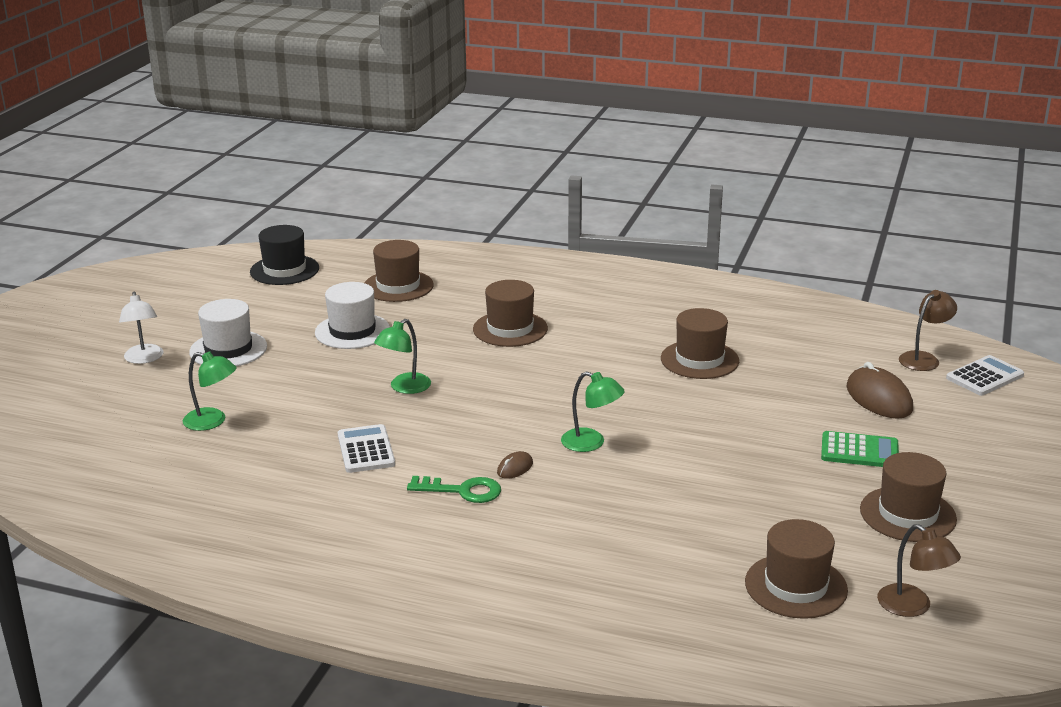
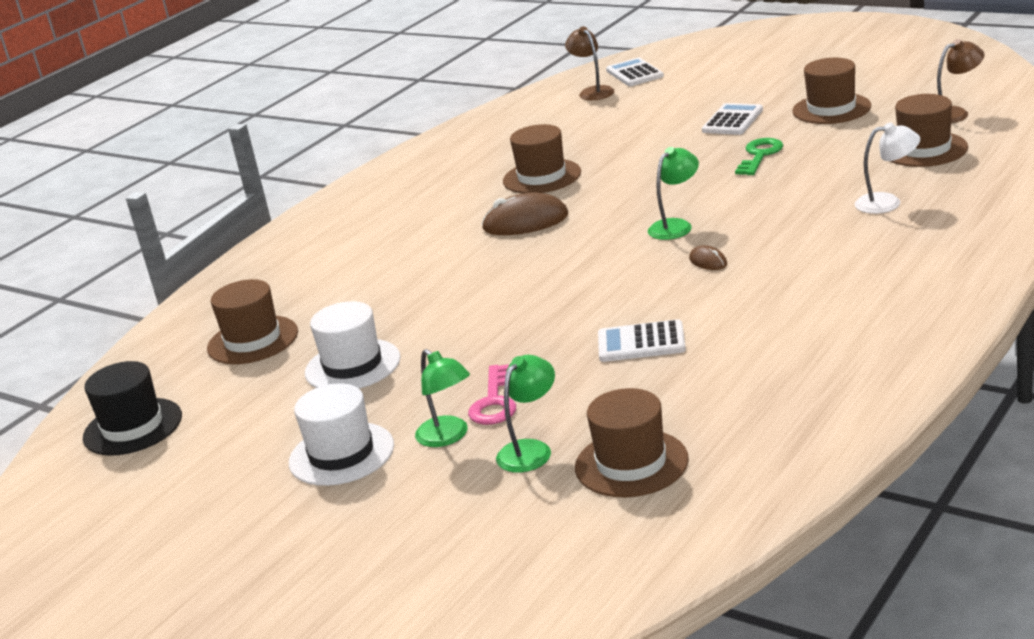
camera: 70 degrees left, 0 degrees up
(144, 359) = (323, 523): white lamp -> white lamp (887, 202)
(285, 397) = (494, 402): none -> pink key
(404, 388) = (514, 326): green lamp -> green lamp (448, 437)
(462, 491) = (742, 286): green key -> green key (760, 155)
(510, 329) = (415, 269): brown hat -> brown hat (631, 463)
(859, 451) = (732, 120): green calculator -> white calculator
(879, 398) = (650, 110): brown mouse -> brown mouse (525, 222)

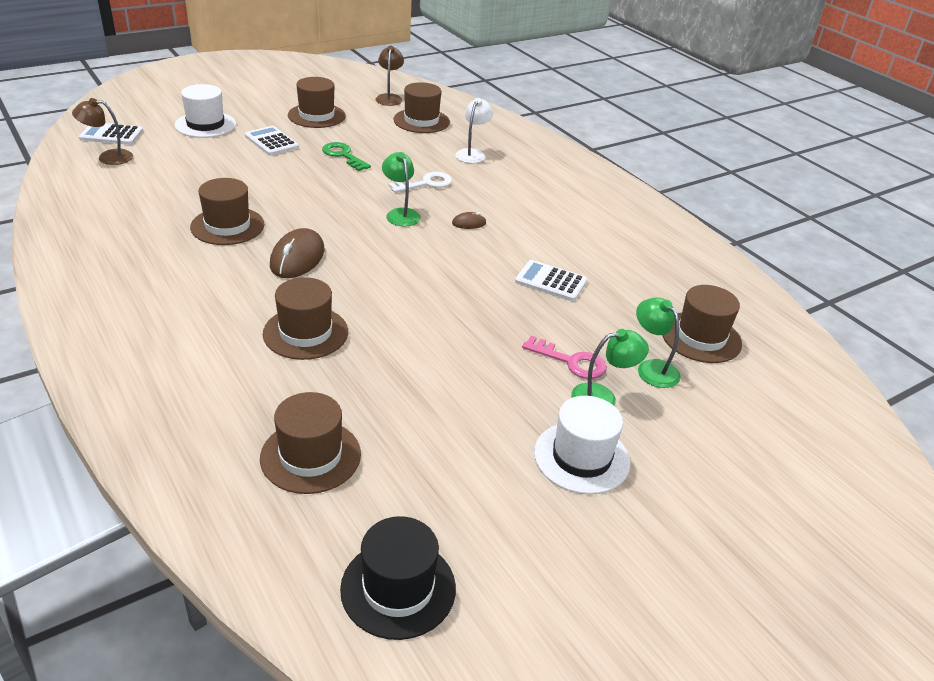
camera: 75 degrees left, 10 degrees up
(352, 365) = (436, 410): white hat -> white hat (205, 125)
(411, 273) = (305, 333): none -> brown hat
(641, 343) = (550, 281): white calculator -> white calculator turned 90 degrees clockwise
(765, 211) = (426, 183): none -> white key

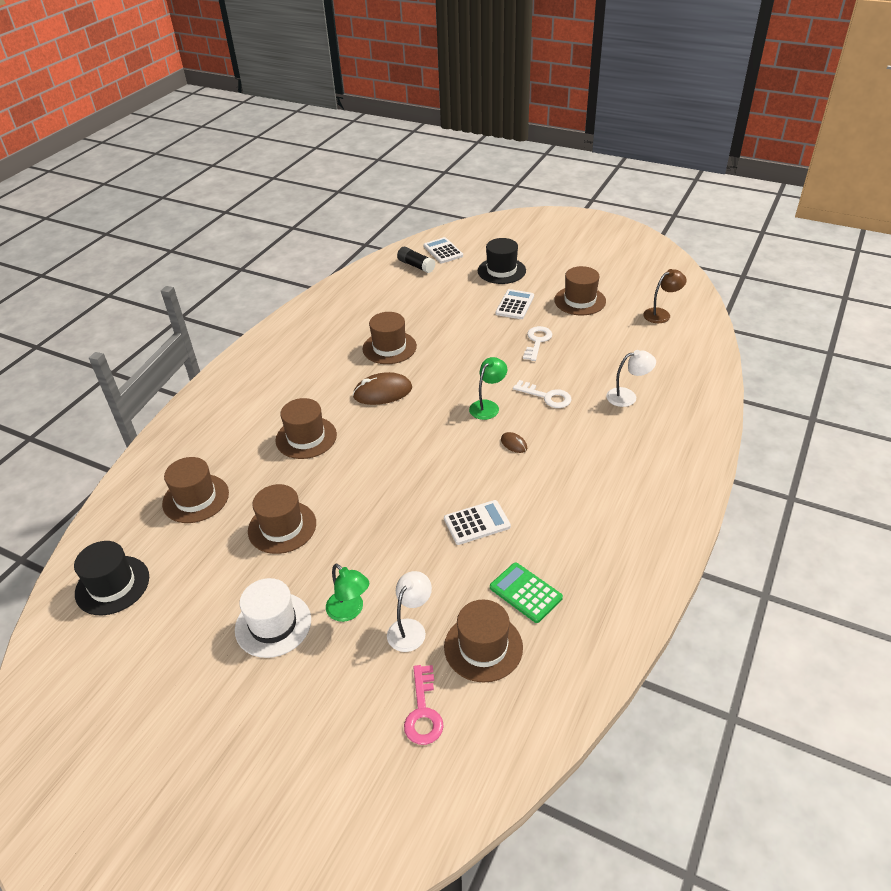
camera: 65 degrees right, 5 degrees up
(108, 157) = (416, 266): brown lamp -> black glue stick
(205, 125) = (501, 271): white hat -> black hat
(343, 155) = (537, 341): green key -> white key
(421, 121) = (645, 347): brown hat -> brown hat (282, 527)
(550, 281) = (477, 523): white calculator -> white calculator turned 75 degrees clockwise
(571, 361) = (379, 576): pink key -> pink key (423, 711)
(652, 368) = (410, 628): green lamp -> white lamp
(655, 292) = (525, 593): none -> green calculator

